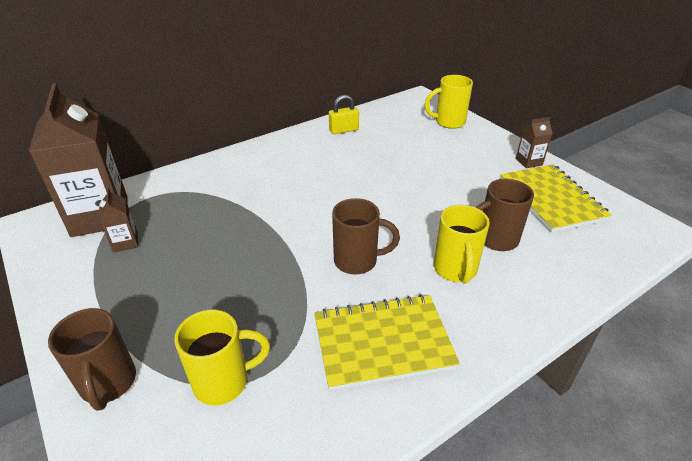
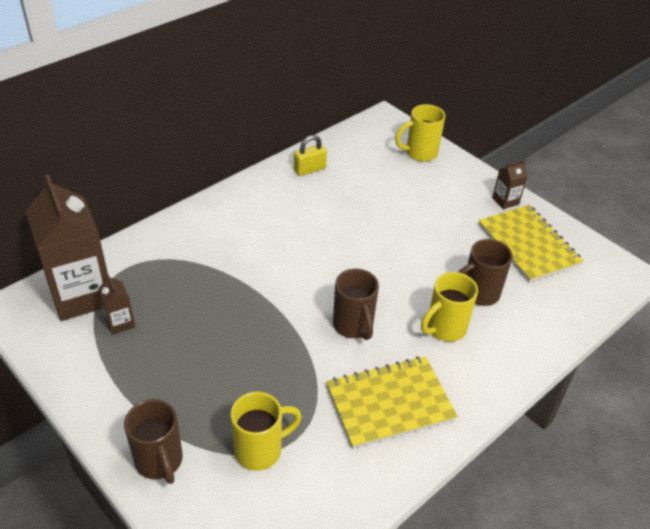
camera: 10 degrees left, 5 degrees up
(357, 261) = (353, 326): brown mug -> brown mug turned 75 degrees clockwise
(455, 270) = (444, 328): yellow mug -> yellow mug turned 60 degrees clockwise

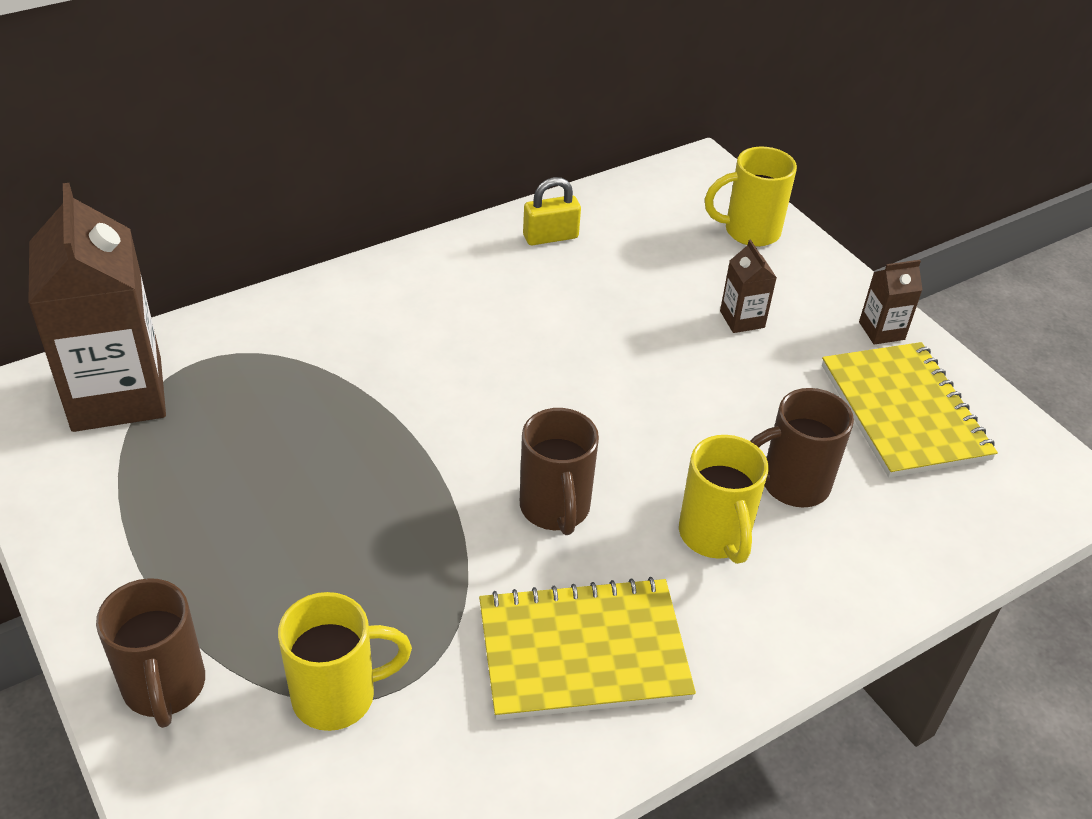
camera: 10 degrees right, 0 degrees up
(120, 323) = (166, 448): brown carton -> brown carton (742, 319)
(444, 328) = (715, 536): yellow mug -> yellow mug turned 75 degrees counterclockwise

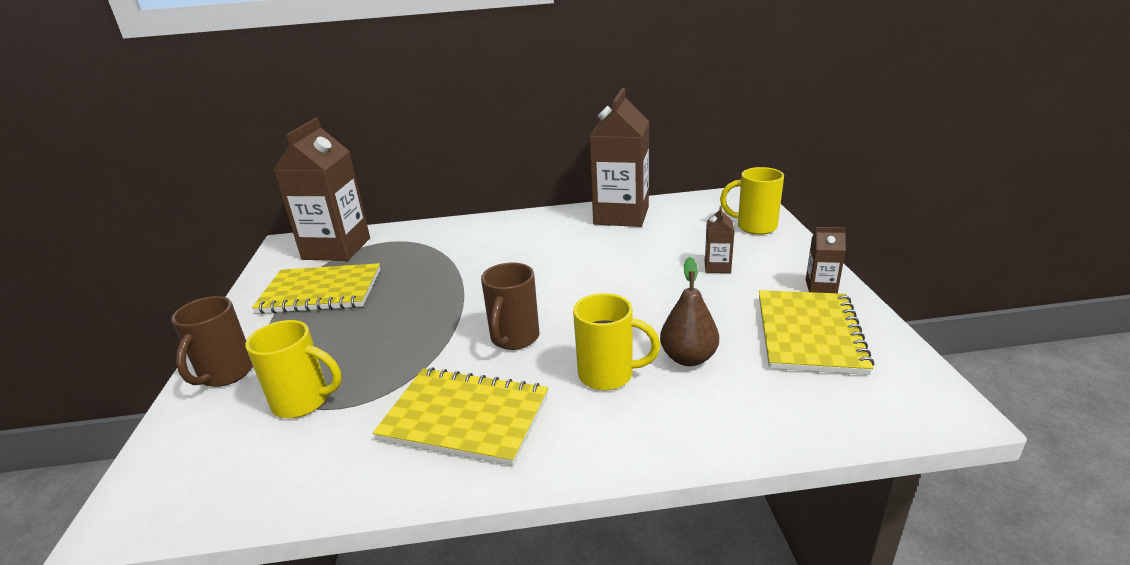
camera: 30 degrees right, 15 degrees down
(176, 493) = (321, 292): none -> yellow notebook
(550, 237) = (621, 215): yellow padlock -> brown carton
(715, 536) = (608, 375): yellow mug -> yellow mug turned 90 degrees counterclockwise
(791, 484) = (688, 358): brown mug -> brown pear

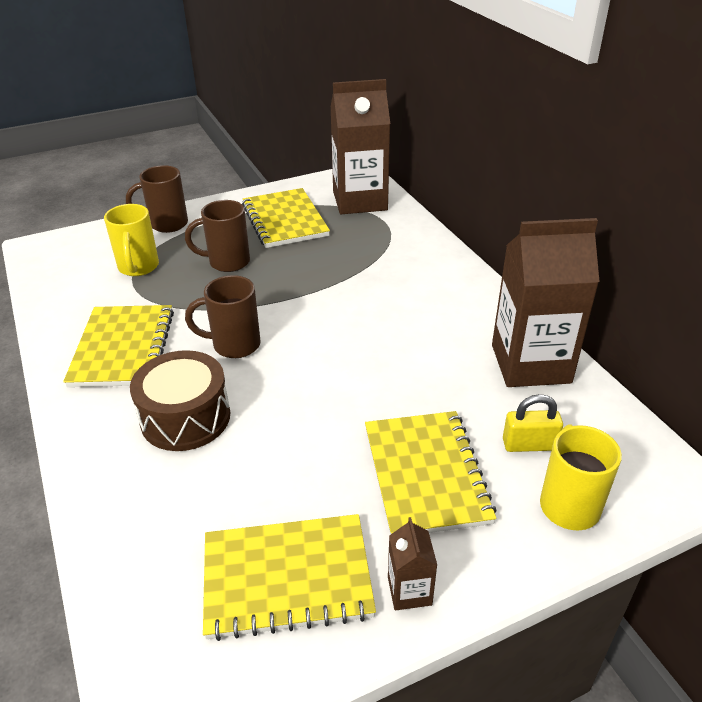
camera: 70 degrees right, 10 degrees up
(362, 333) = (227, 262): none -> brown mug
(608, 375) = (185, 417): yellow mug -> brown drum
(688, 358) = (220, 471): brown pear -> none
(700, 229) = (529, 444): none -> yellow padlock
(717, 267) = (426, 474): brown carton -> yellow notebook

